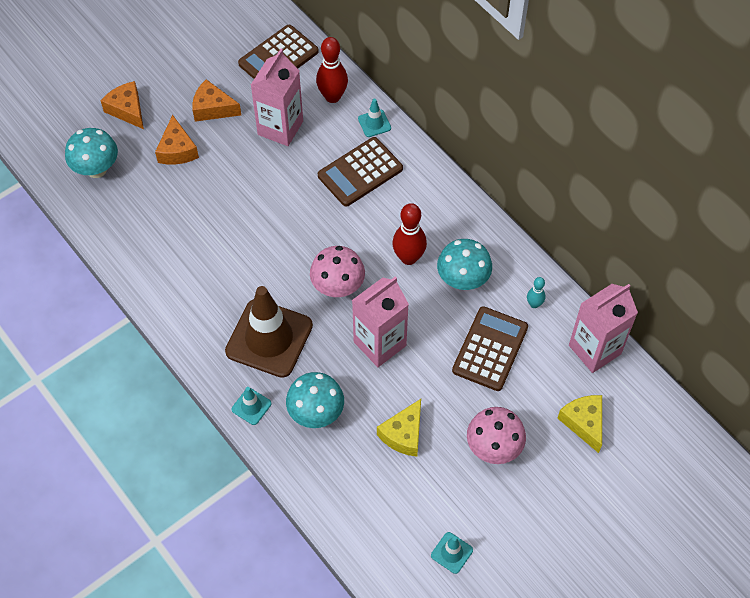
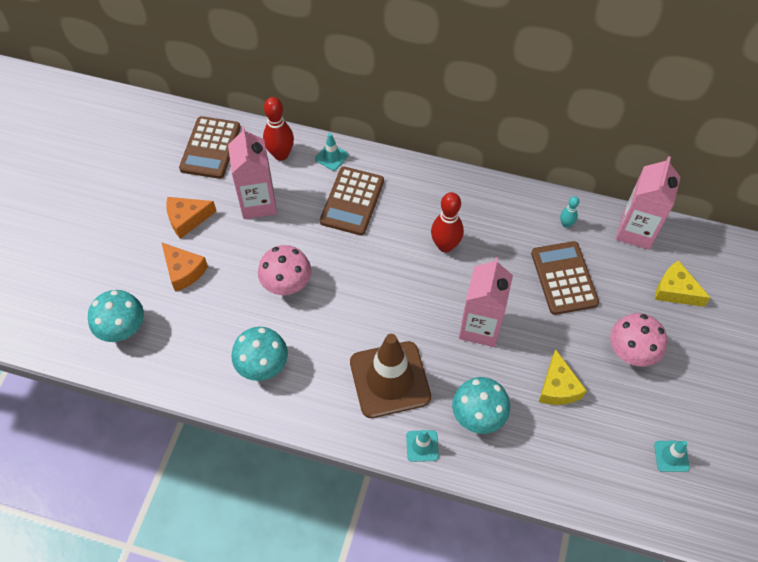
camera: 35 degrees left, 0 degrees up
(127, 110) = (111, 262): orange cheese -> none
(338, 287) = (410, 302): pink mushroom -> pink mushroom (287, 284)
(462, 280) = (499, 238): turquoise mushroom -> turquoise mushroom (263, 366)

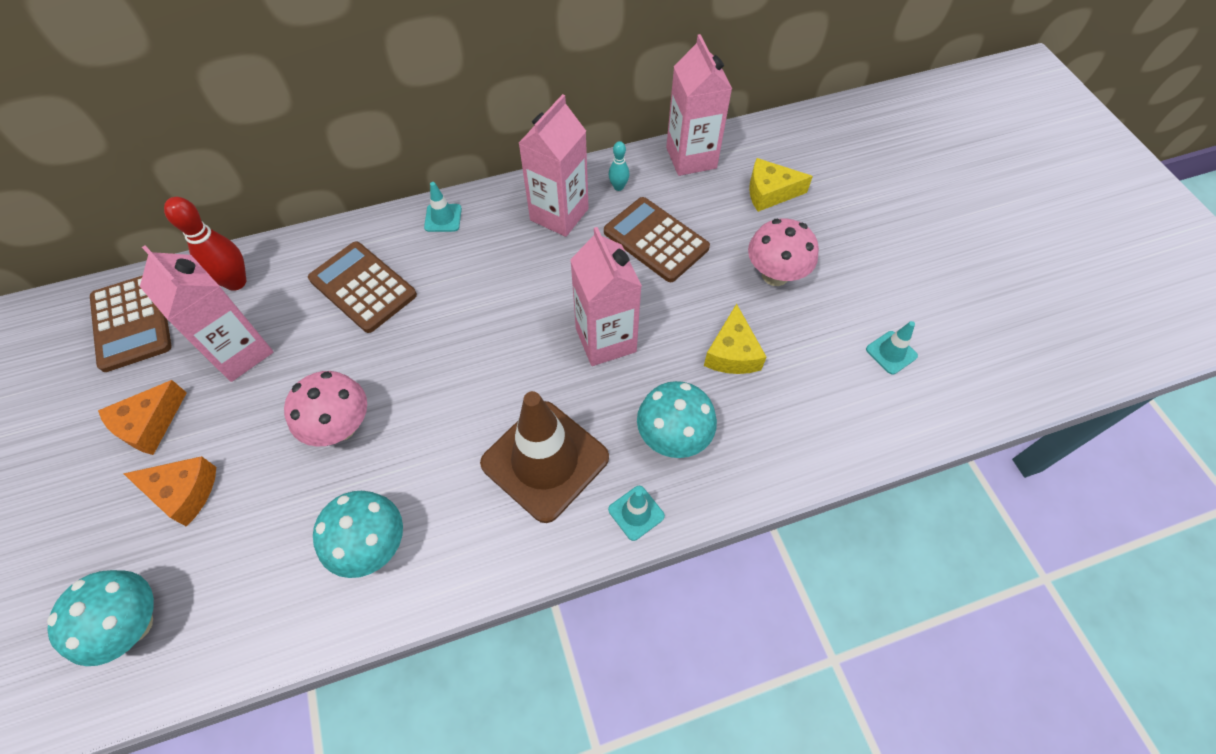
camera: 35 degrees left, 0 degrees up
(331, 157) = (304, 252): turquoise traffic cone -> turquoise traffic cone (443, 218)
(352, 201) = (363, 287): brown calculator -> brown calculator turned 150 degrees clockwise
(445, 245) = (506, 276): red bowling pin -> none
(510, 221) = (559, 214): none -> pink carton
(558, 387) = (732, 353): yellow cheese -> yellow cheese turned 45 degrees clockwise

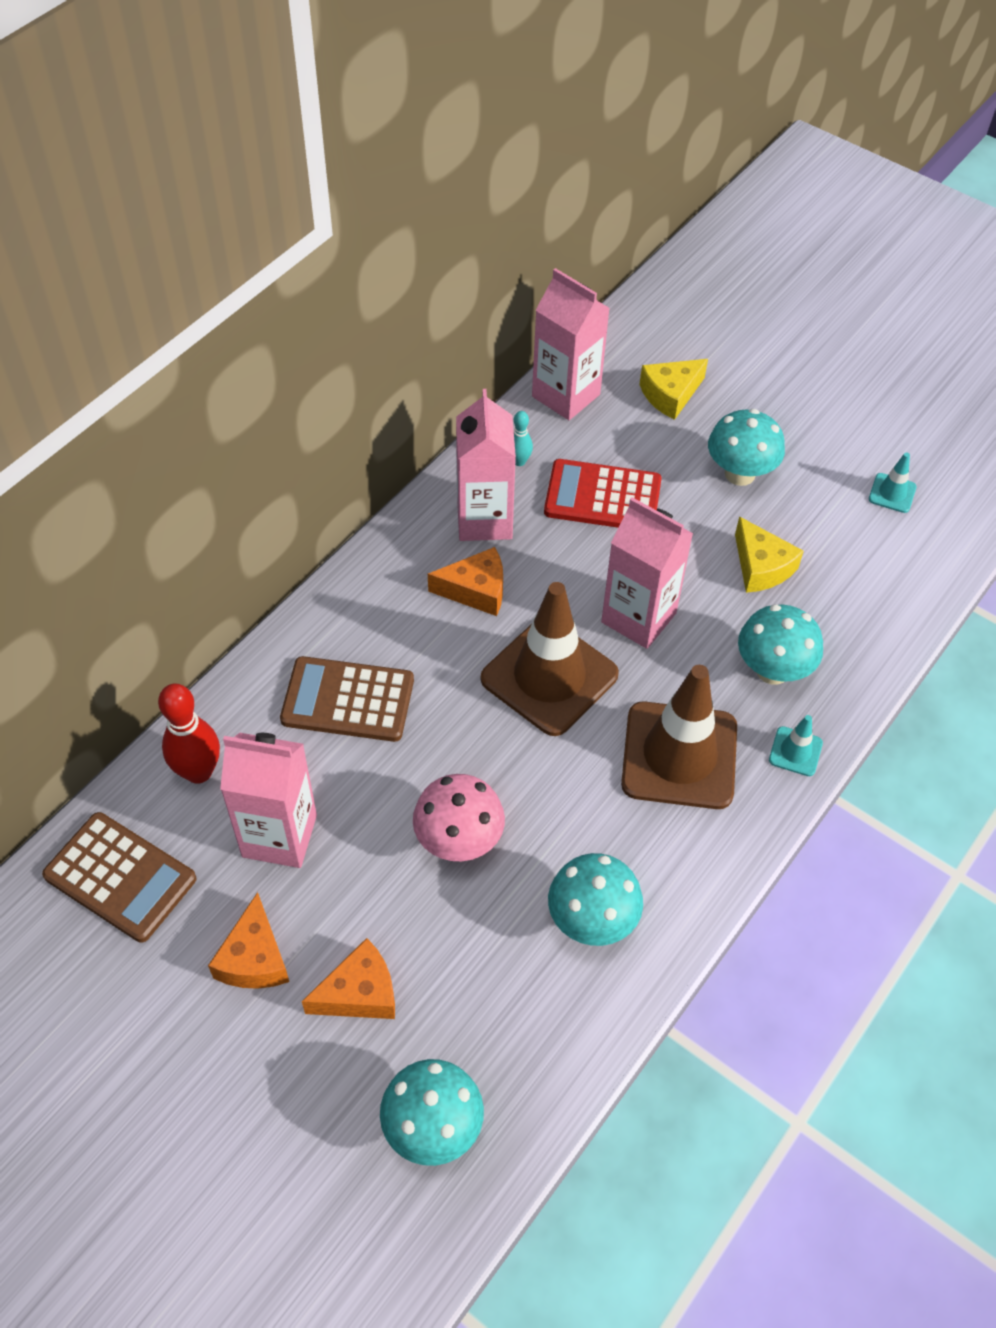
camera: 35 degrees left, 5 degrees down
(443, 218) = (365, 585): turquoise traffic cone -> none
(505, 346) = (549, 676): none -> brown traffic cone
(510, 259) = (476, 590): none -> orange cheese
(655, 240) = (602, 497): brown calculator -> red calculator
(775, 275) = (740, 474): pink mushroom -> turquoise mushroom

